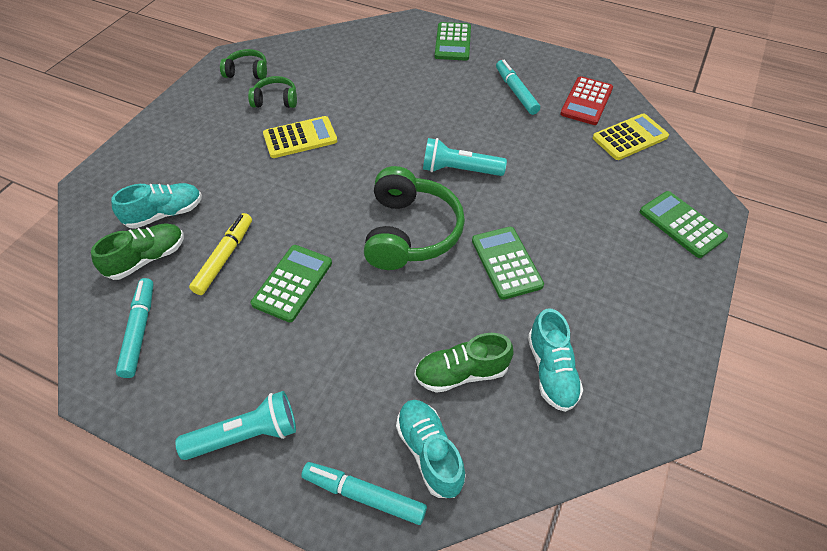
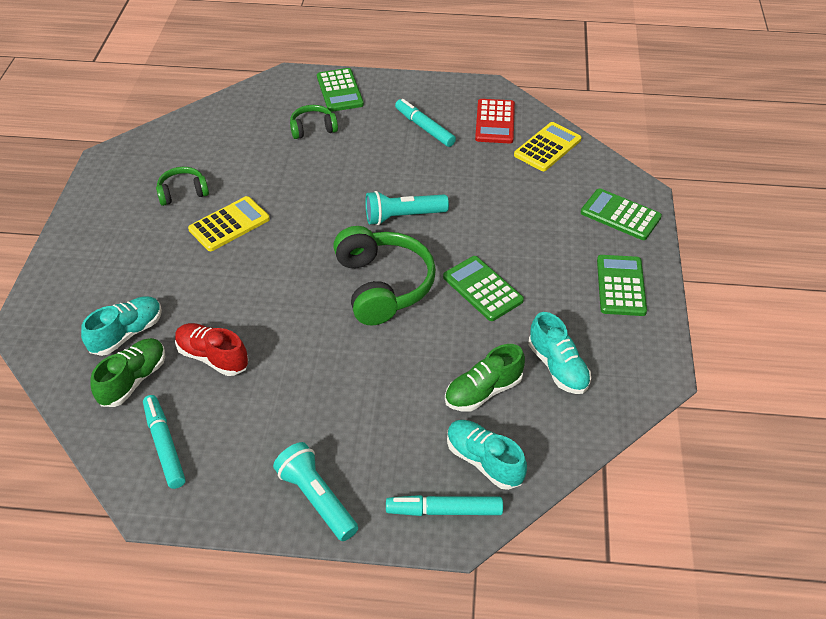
camera: 20 degrees left, 5 degrees down
(224, 257) = (213, 357): yellow marker -> red shoe
(246, 435) = (317, 499): turquoise flashlight -> turquoise flashlight turned 90 degrees counterclockwise
(247, 72) = (135, 170): green headphones -> green headphones (313, 128)
(292, 283) = (293, 361): green calculator -> green calculator (621, 286)

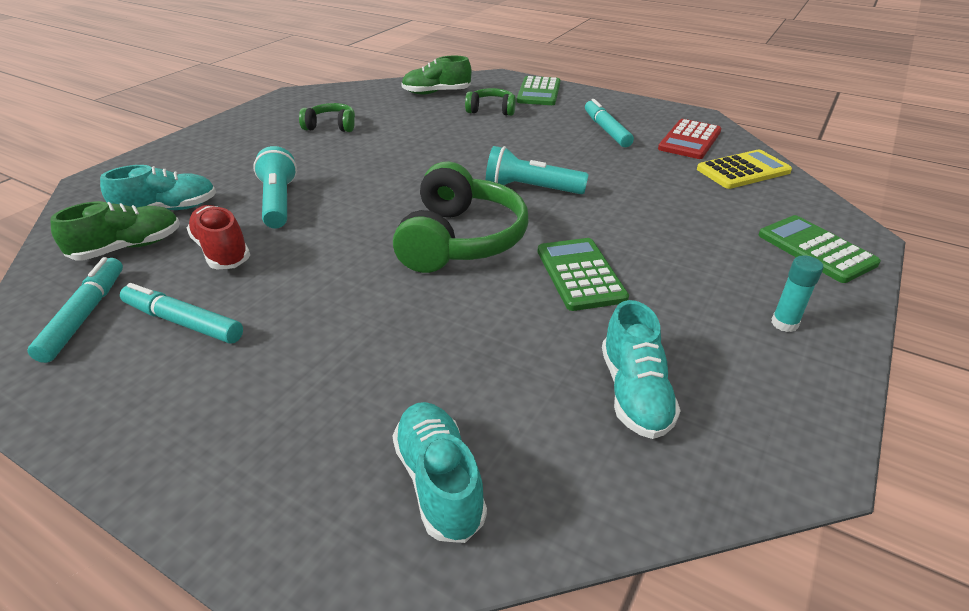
camera: 25 degrees right, 10 degrees down
(229, 224) = (349, 155): yellow calculator -> none
(317, 499) = (175, 440): turquoise flashlight -> turquoise flashlight (279, 202)
(444, 510) = (325, 533): turquoise marker -> turquoise marker (183, 322)
(483, 391) = (503, 387): green shoe -> green shoe (436, 93)
(621, 286) = (784, 323): green calculator -> turquoise glue stick

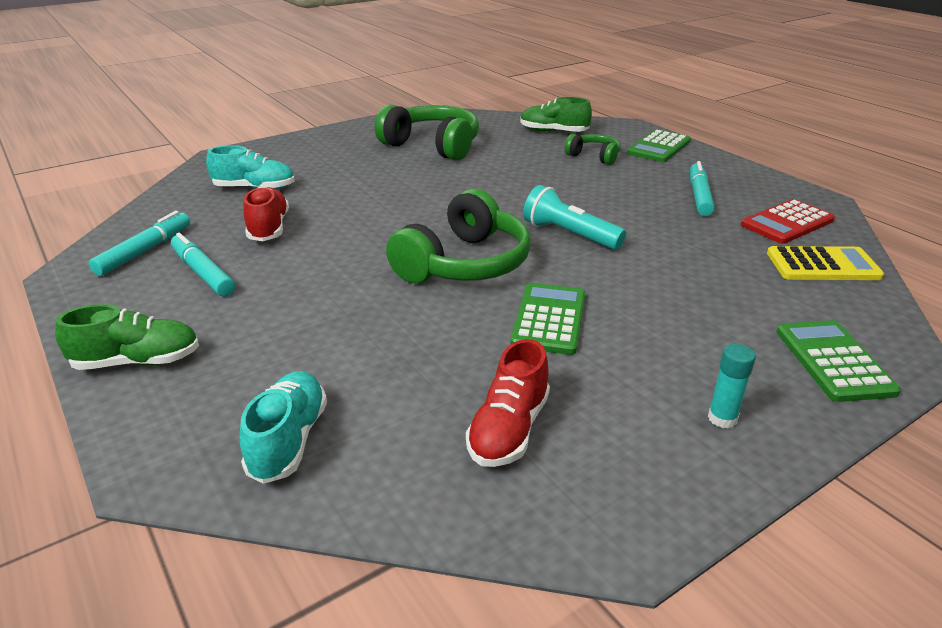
camera: 25 degrees right, 5 degrees down
(128, 248) = (206, 210): green shoe -> green shoe (137, 361)
(279, 202) = (340, 200): turquoise flashlight -> none
(331, 126) = (432, 146): green headphones -> green headphones, size x1.91
(634, 393) = (509, 429): turquoise shoe -> red shoe

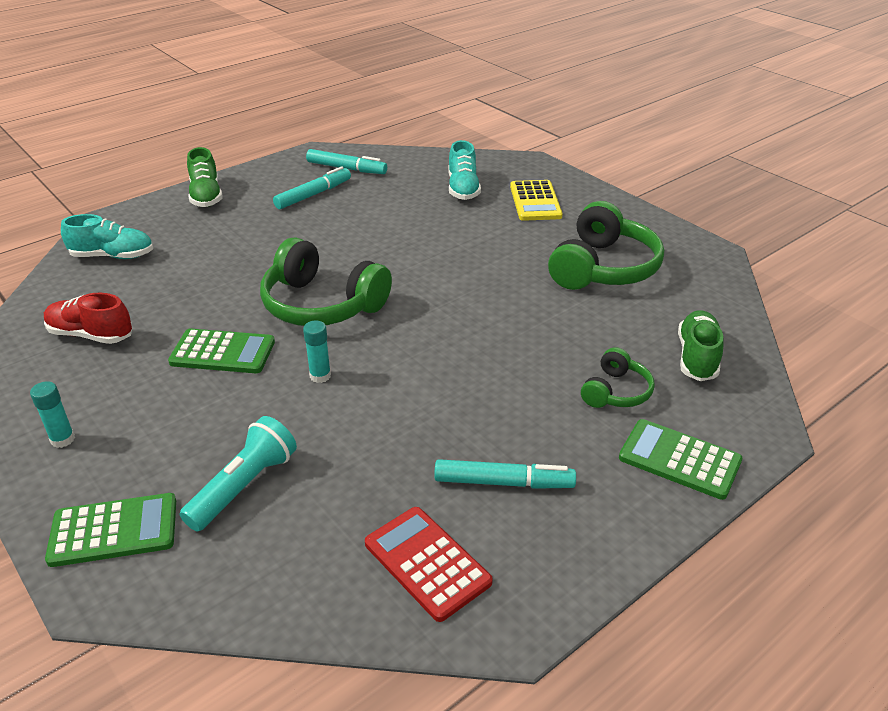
camera: 85 degrees right, 5 degrees up
(268, 228) = (386, 207): red shoe -> none
(569, 234) = (381, 366): turquoise flashlight -> turquoise flashlight (244, 486)
(586, 263) = (320, 376): none -> turquoise glue stick
(822, 265) = (306, 572): yellow calculator -> yellow calculator (535, 201)

